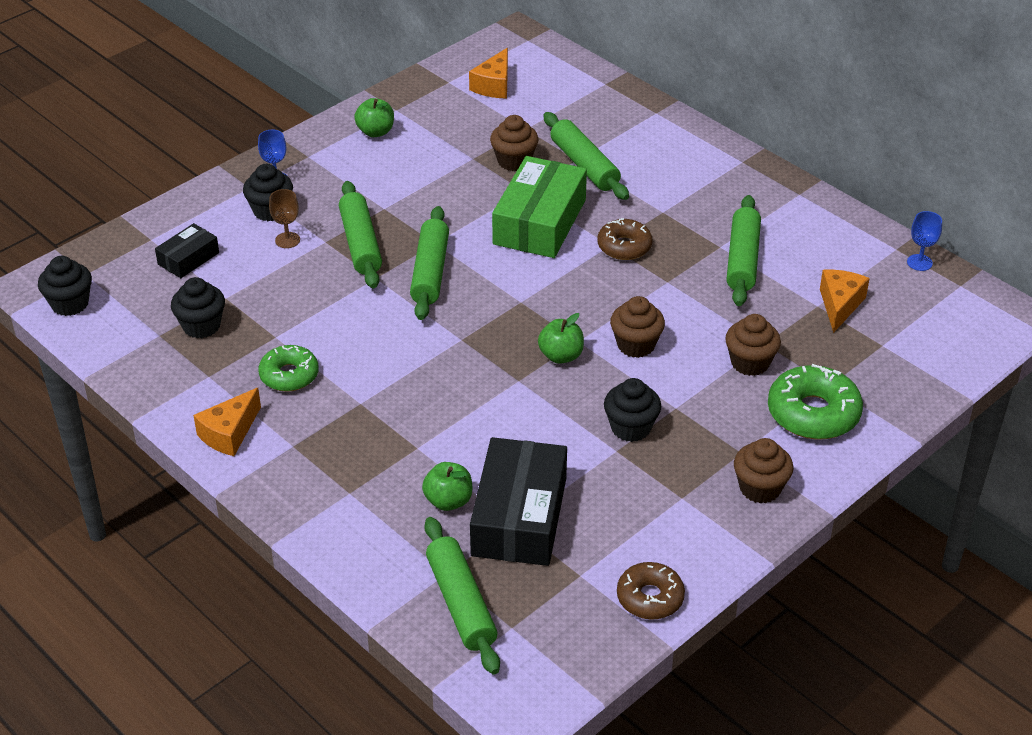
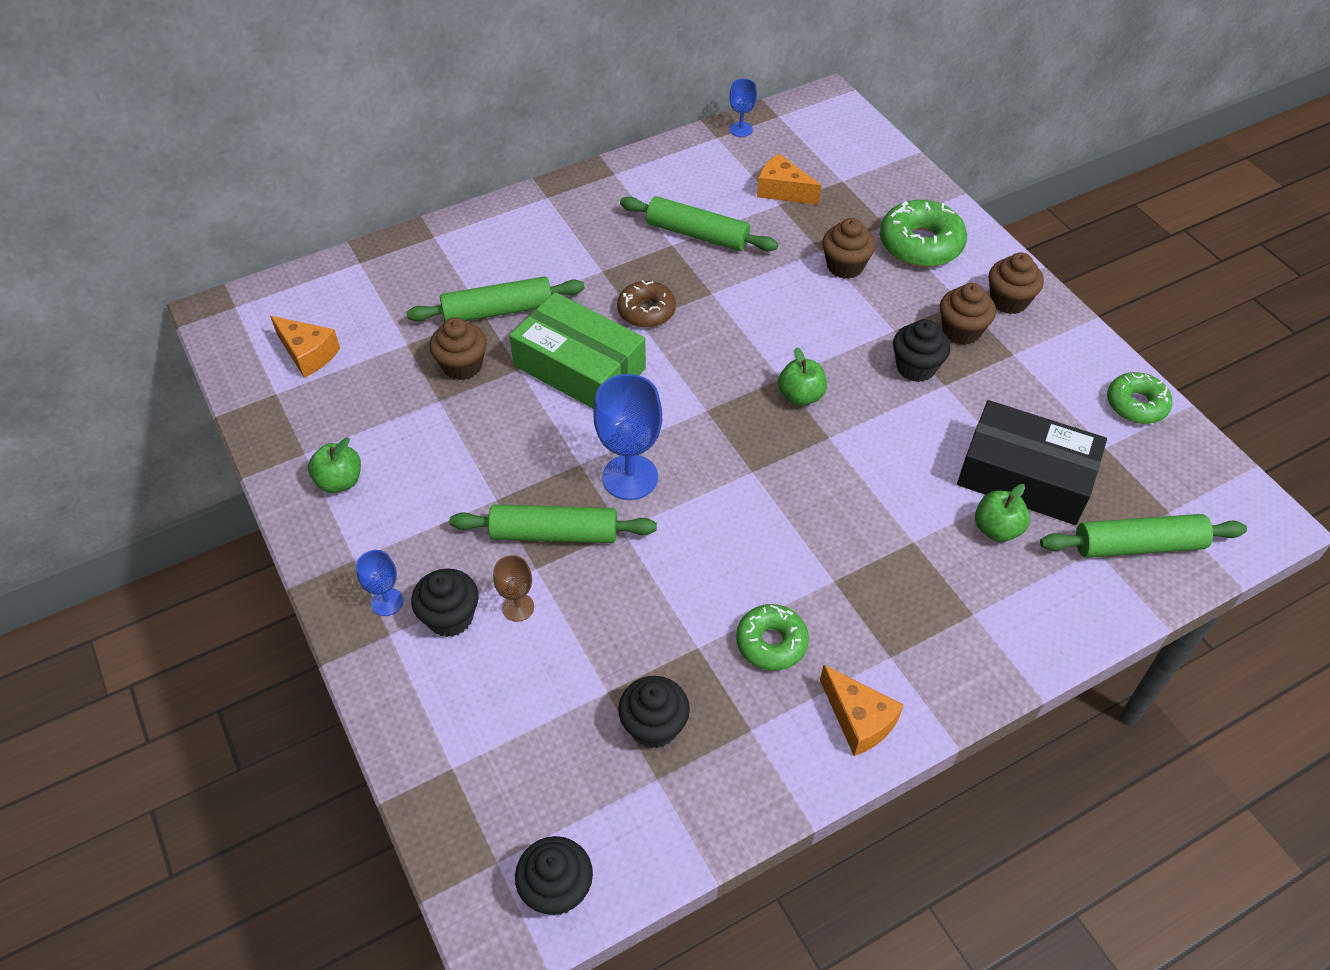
camera: 75 degrees left, 10 degrees up
(188, 258) = (512, 725): black box -> none
(430, 272) = (630, 477): green rolling pin -> blue goblet
(636, 345) = (799, 337): brown cupcake -> brown cupcake (961, 331)
(650, 598) = (1136, 405): brown donut -> green donut

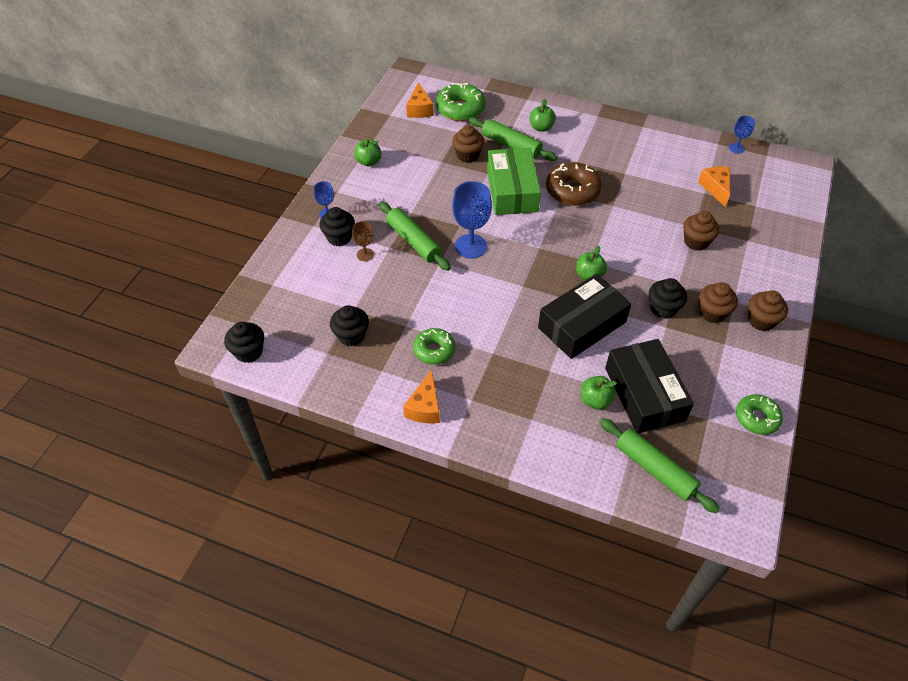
camera: 50 degrees right, 0 degrees up
(502, 261) = (541, 127): none -> green apple
(646, 311) = (572, 191): brown donut -> brown donut, size x1.54
(697, 234) = (643, 177): green rolling pin -> none
(871, 458) = (582, 325): none -> black box
(920, 244) = (753, 262): green donut -> green donut (460, 109)

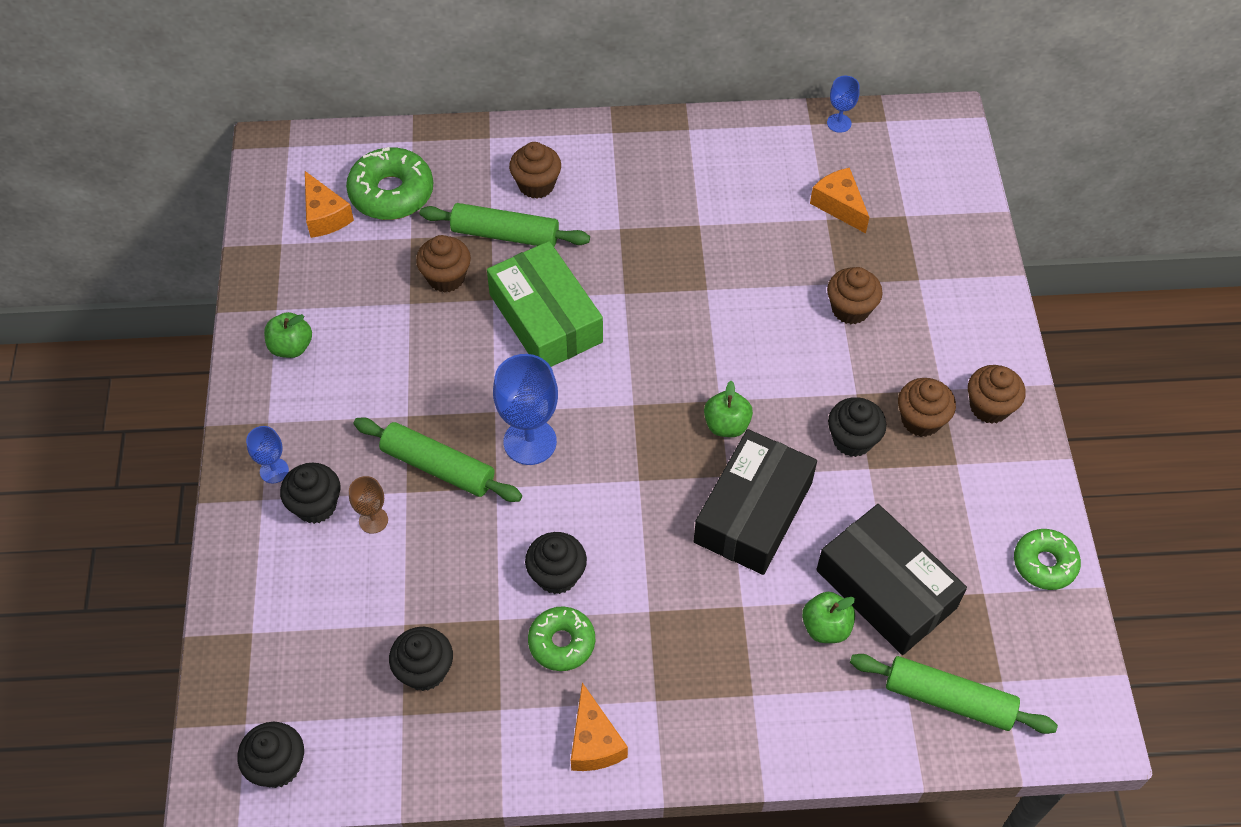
camera: 25 degrees left, 5 degrees up
(450, 316) = (557, 575): none -> black cupcake
(541, 127) = (536, 185): green apple -> brown cupcake
(572, 191) = (636, 285): brown donut -> none

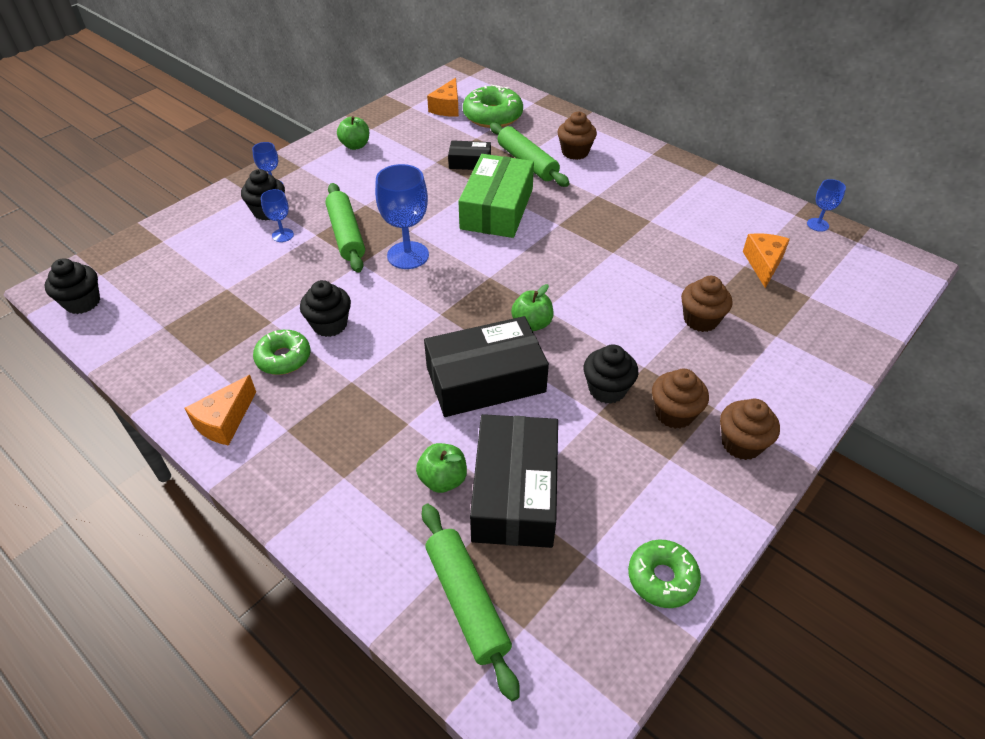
camera: 45 degrees right, 10 degrees down
(373, 520) = (282, 235): brown goblet -> blue goblet
(424, 670) = (203, 316): black cupcake -> none
(446, 277) = (470, 162): brown cupcake -> black box

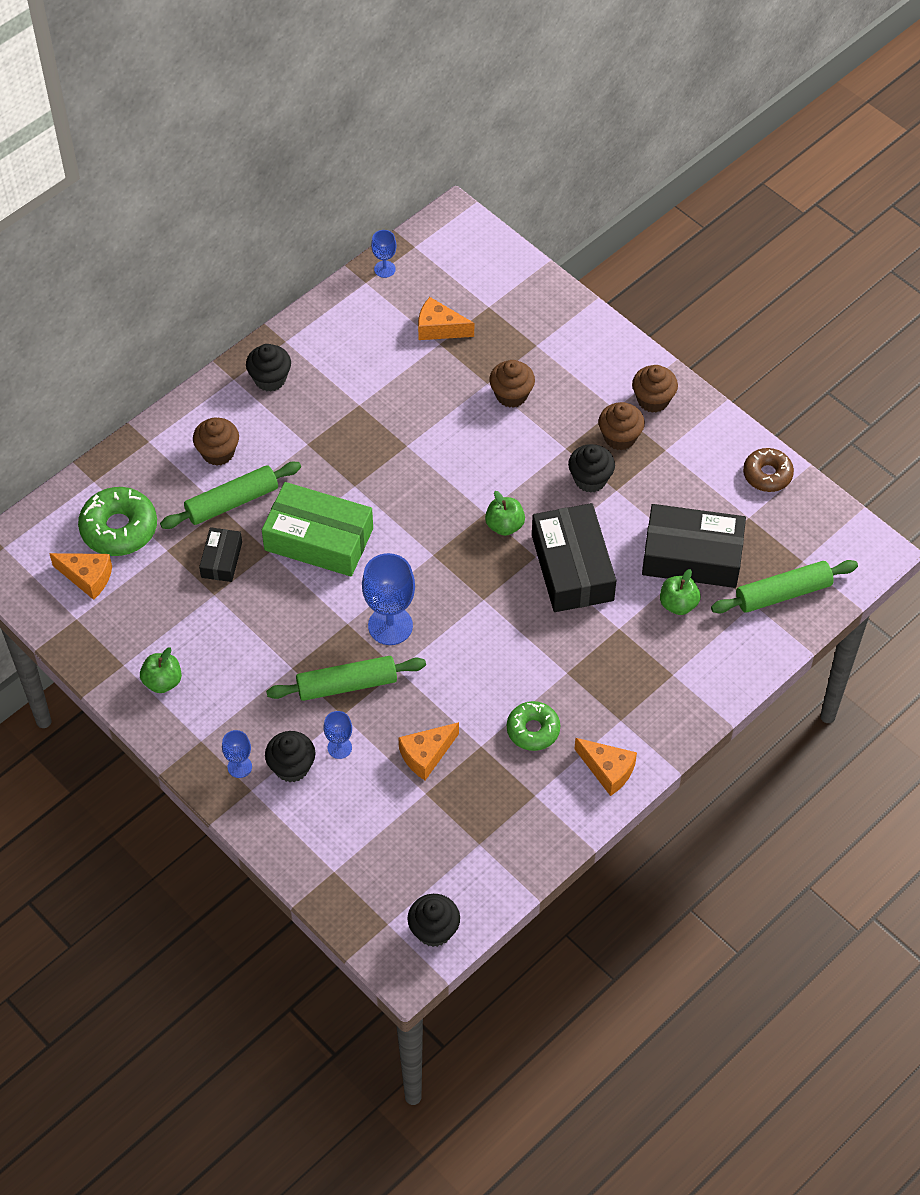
camera: 85 degrees left, 10 degrees up
(267, 286) = (426, 755): none -> orange cheese
(330, 324) = (490, 693): black cupcake -> black cupcake (270, 379)
(662, 578) = (767, 474): green donut -> brown donut

